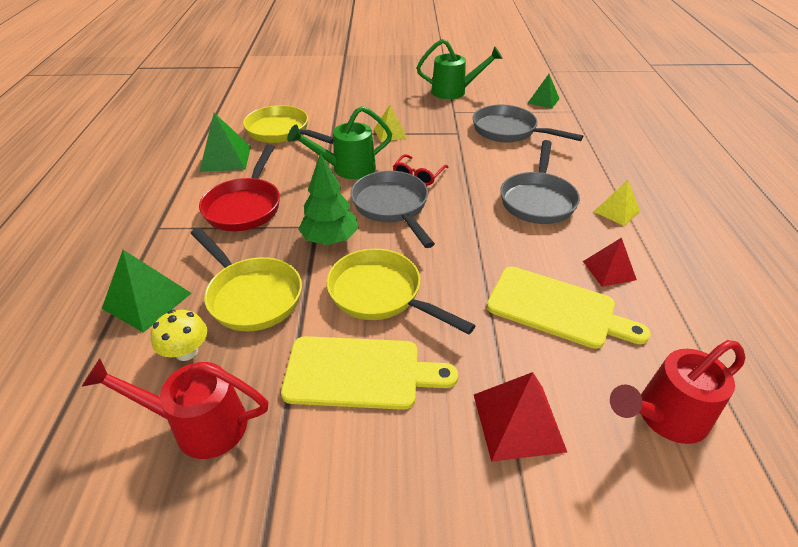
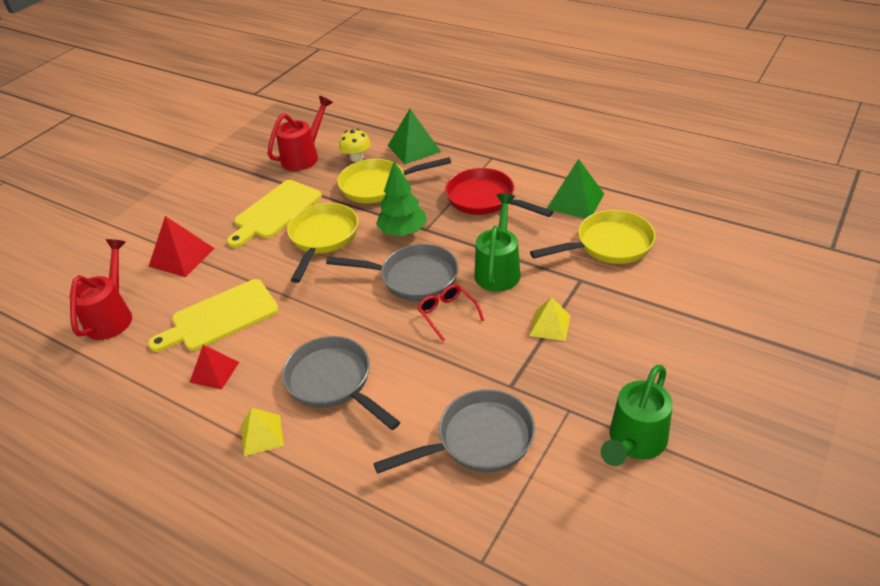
camera: 125 degrees right, 0 degrees up
(381, 294) = (322, 238): yellow pan -> yellow pan turned 60 degrees counterclockwise
(543, 100) = (538, 544): green pyramid -> none

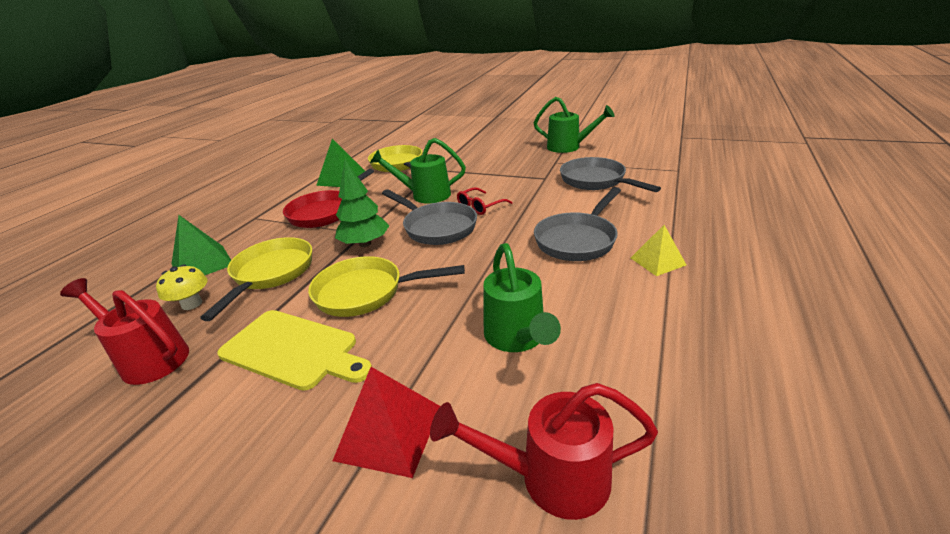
camera: 100 degrees left, 10 degrees down
(214, 372) = (604, 314): red pyramid -> none
(220, 317) = (517, 337): yellow cutting board -> green watering can
(378, 186) = (271, 274): yellow pan -> yellow pan turned 150 degrees counterclockwise
(413, 278) = (436, 227): grey pan -> grey pan turned 135 degrees clockwise
(550, 325) = (484, 173): yellow pyramid -> none

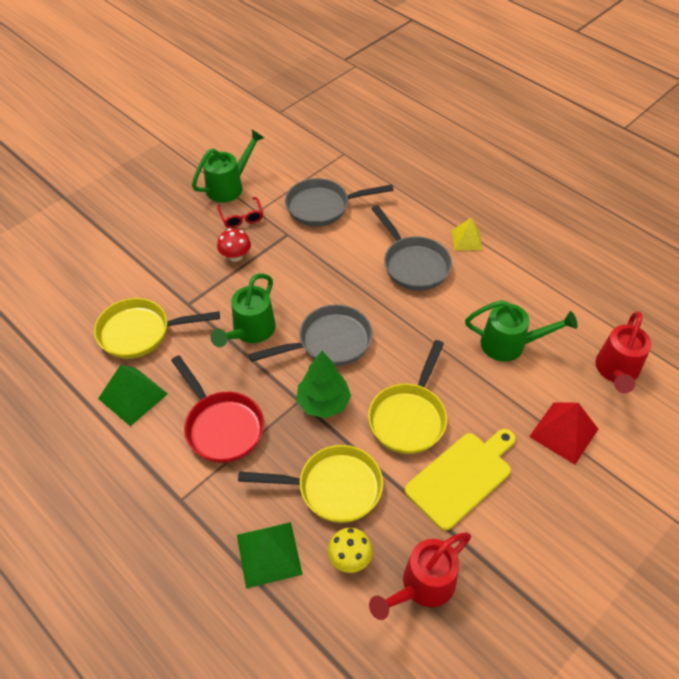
camera: 70 degrees left, 20 degrees up
(271, 274) = (333, 488): yellow pan -> yellow pan turned 150 degrees clockwise
(480, 206) = (311, 299): red glasses -> red glasses (241, 217)
(498, 169) = (235, 256): none -> red mushroom

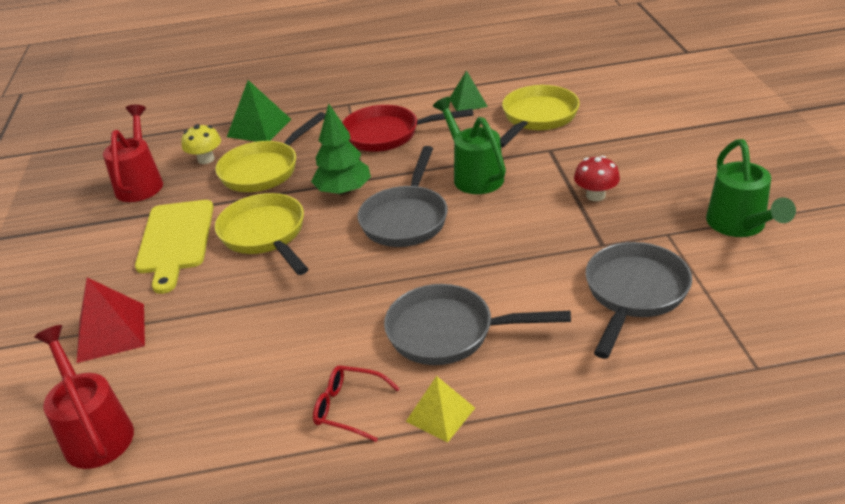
camera: 130 degrees right, 15 degrees down
(133, 396) = (468, 102): green pyramid -> green pyramid, size x0.66
(241, 217) = (664, 218): red glasses -> red glasses (349, 408)
(509, 344) = (244, 354): green watering can -> none

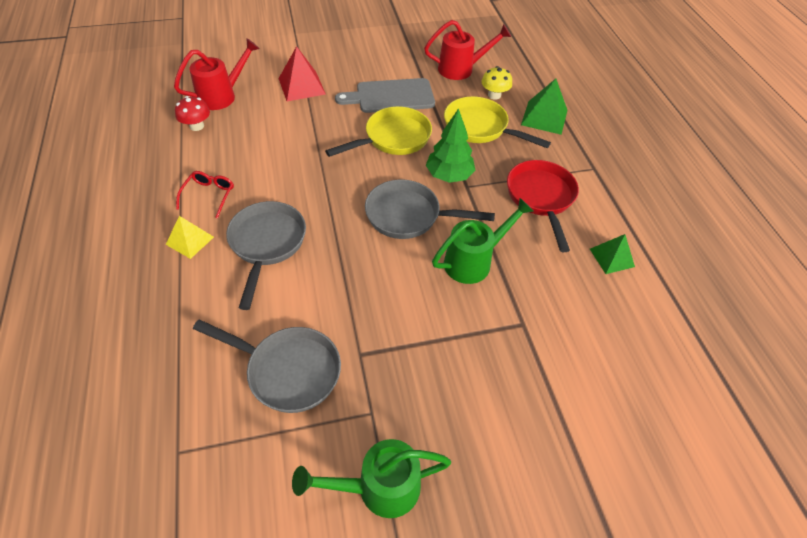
camera: 80 degrees right, 15 degrees up
(175, 240) = (391, 96): yellow cutting board -> grey cutting board
(537, 118) = (587, 317): yellow pan -> none
(595, 195) = (439, 357): red mushroom -> red mushroom (196, 126)

